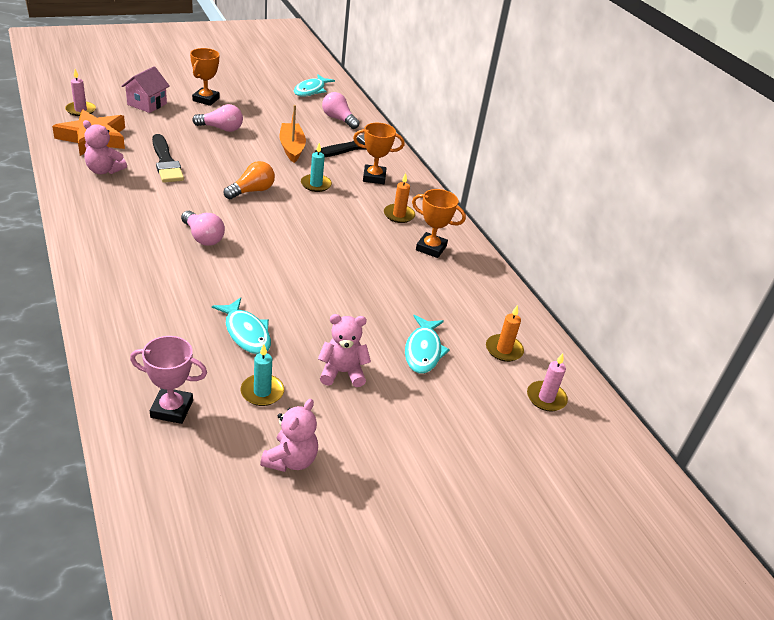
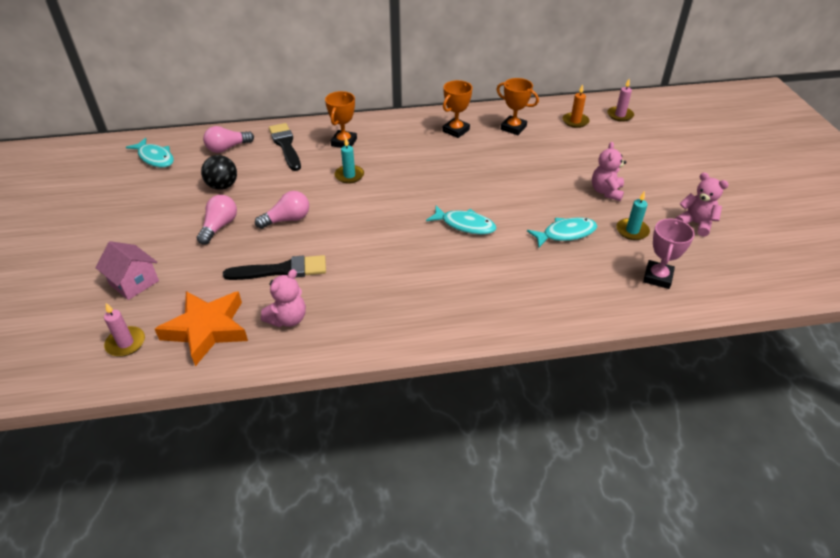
camera: 70 degrees left, 5 degrees up
(203, 237) = (429, 250): pink light bulb -> pink light bulb (287, 219)
(206, 99) = (143, 234): orange trophy -> orange trophy (513, 128)
(252, 191) = (353, 215): orange light bulb -> none
(279, 123) = (222, 186): none -> black ball
(292, 148) = (276, 183): orange boat -> none
(399, 215) = (407, 138): orange candle -> none
(423, 351) = (579, 153): turquoise fish -> turquoise fish (465, 225)

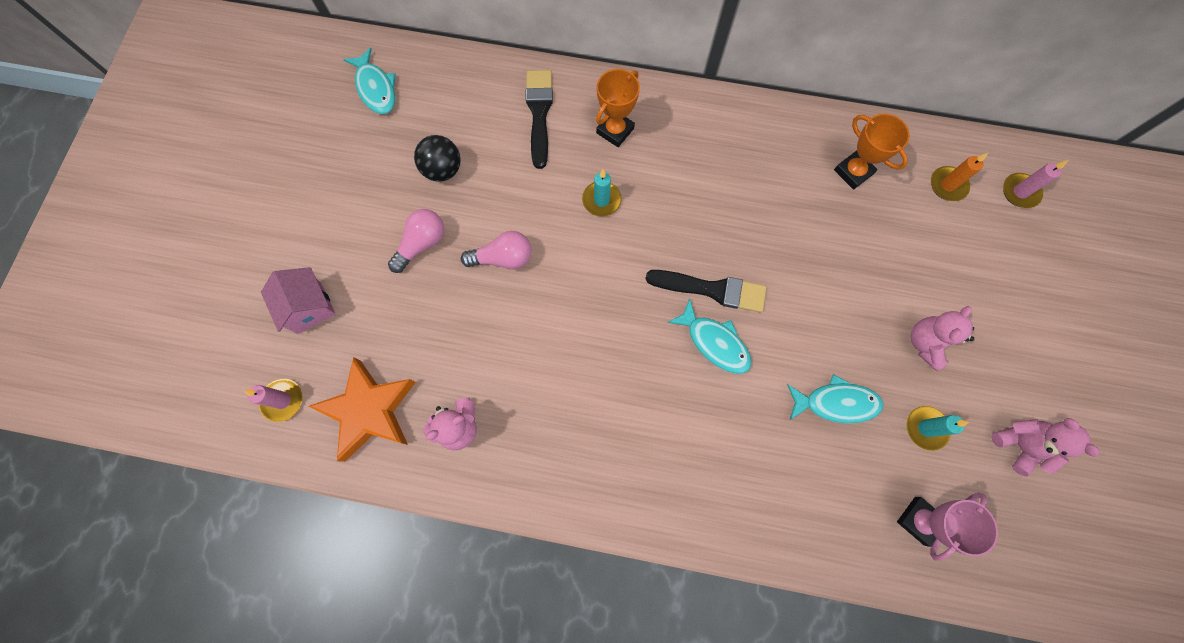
camera: 20 degrees right, 30 degrees up
(227, 148) = (466, 96): pink light bulb -> none
(282, 270) = (473, 345): black brush -> black brush (712, 290)
(456, 130) = (771, 152): orange trophy -> none

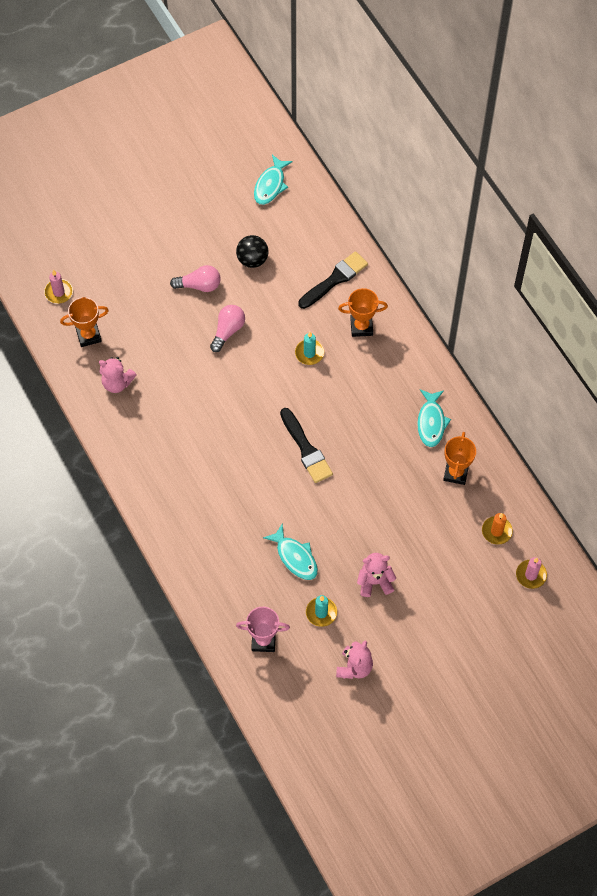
camera: 50 degrees right, 10 degrees down
(309, 307) = (116, 262): pink house -> none
(369, 411) = (88, 335): orange star -> orange trophy
(503, 258) = (228, 331): pink light bulb -> pink light bulb turned 105 degrees counterclockwise
(714, 342) = (275, 472): turquoise fish -> turquoise fish (431, 422)

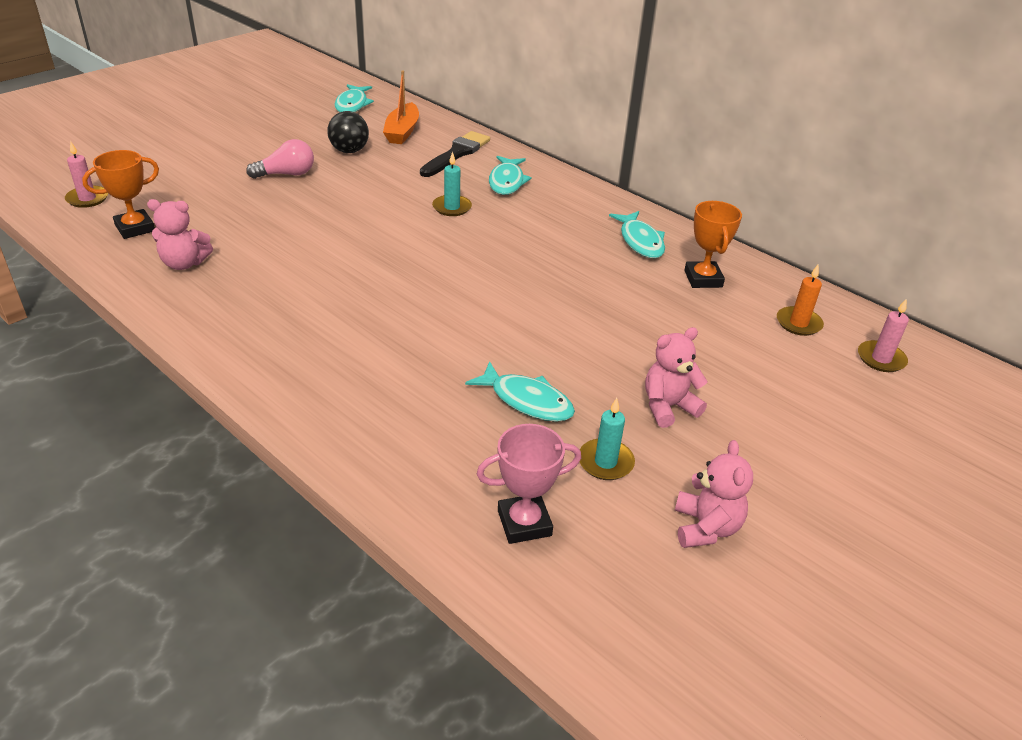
camera: 20 degrees left, 25 degrees down
(228, 331) = (336, 203): pink light bulb -> none
(301, 237) = (402, 132): none -> orange boat
(306, 449) = (487, 286): black brush -> none
(361, 327) = (507, 182): orange trophy -> turquoise fish

